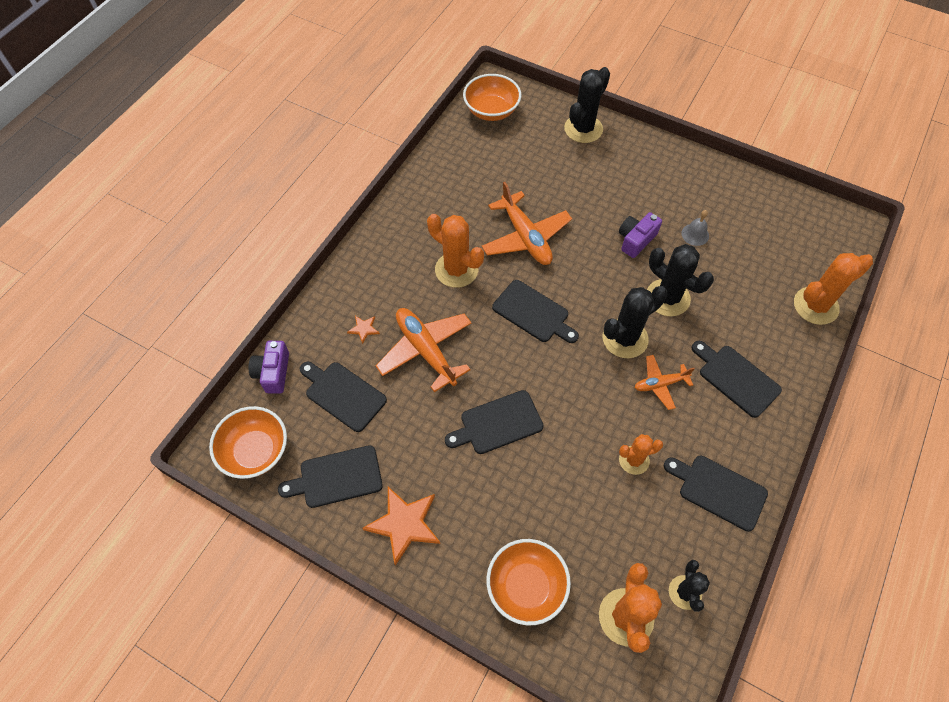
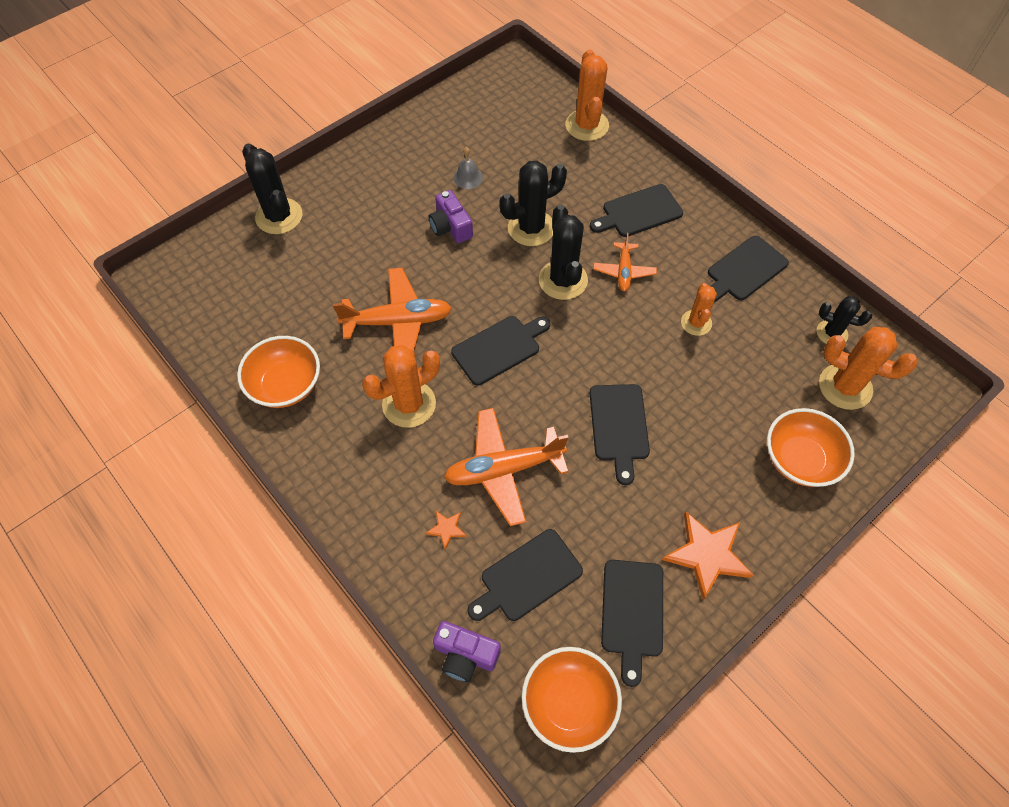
camera: 70 degrees left, 0 degrees up
(491, 111) = (195, 293): orange bowl -> orange bowl (286, 385)

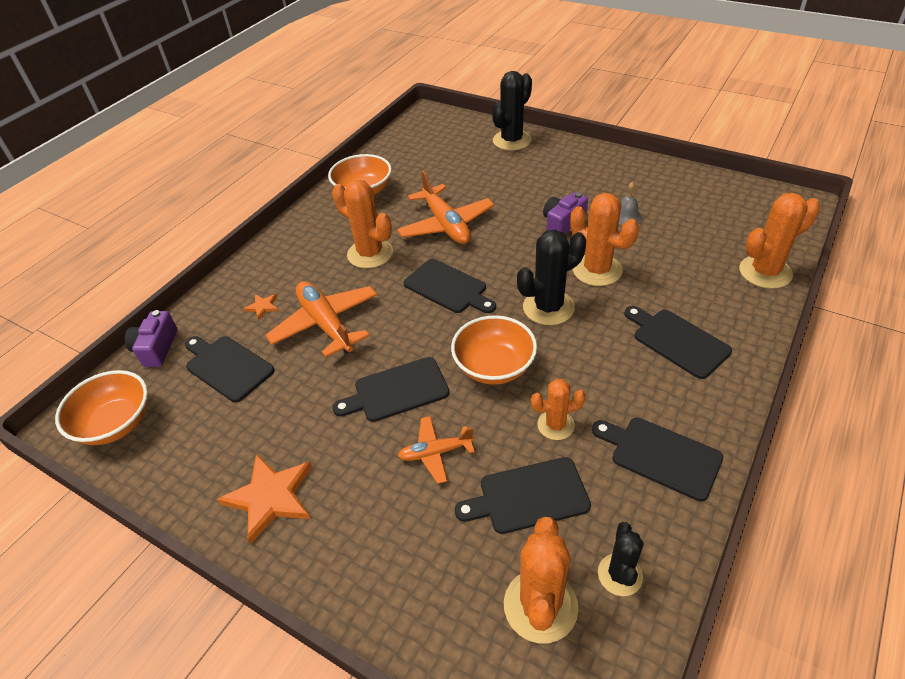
camera: 75 degrees right, 15 degrees down
(531, 228) = (597, 270): black cactus -> orange cactus
(624, 271) = (588, 348): orange plane -> orange plane (435, 452)
(632, 613) = (201, 448): black cutting board -> black cutting board (528, 496)
(800, 459) = (412, 568): orange bowl -> orange bowl (494, 367)

